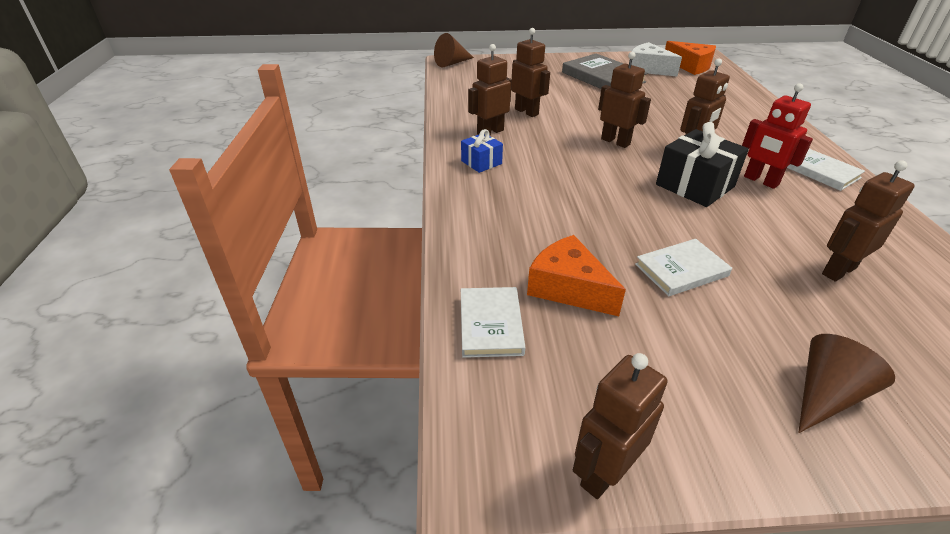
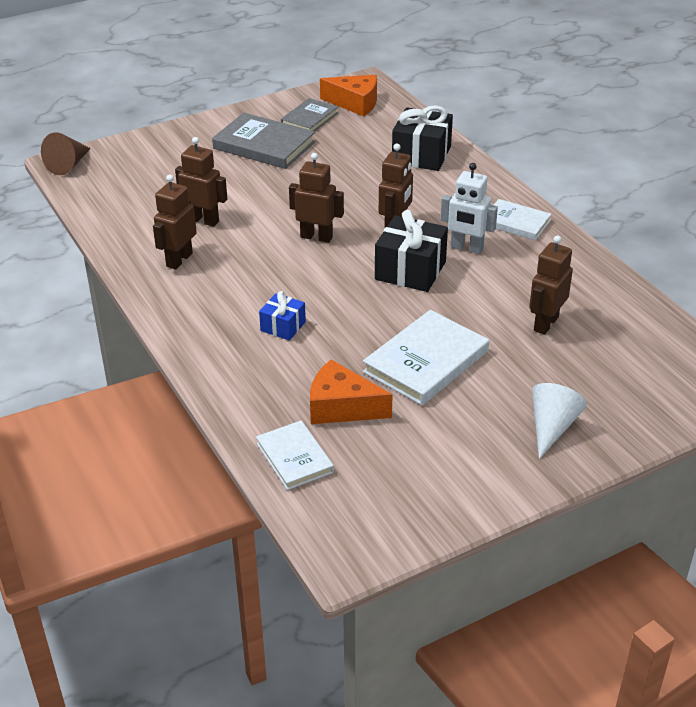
camera: 25 degrees left, 0 degrees up
(481, 162) = (192, 301): blue gift -> blue gift (283, 326)
(604, 472) = (424, 528): brown robot -> none
(648, 69) = (309, 119): white cheese -> grey book
(681, 270) = (426, 361): white book -> white book, size x1.62
(737, 106) = (421, 155): none -> black gift
(760, 181) = (466, 248): red robot -> white robot
(826, 395) = (552, 427): brown cone -> white cone

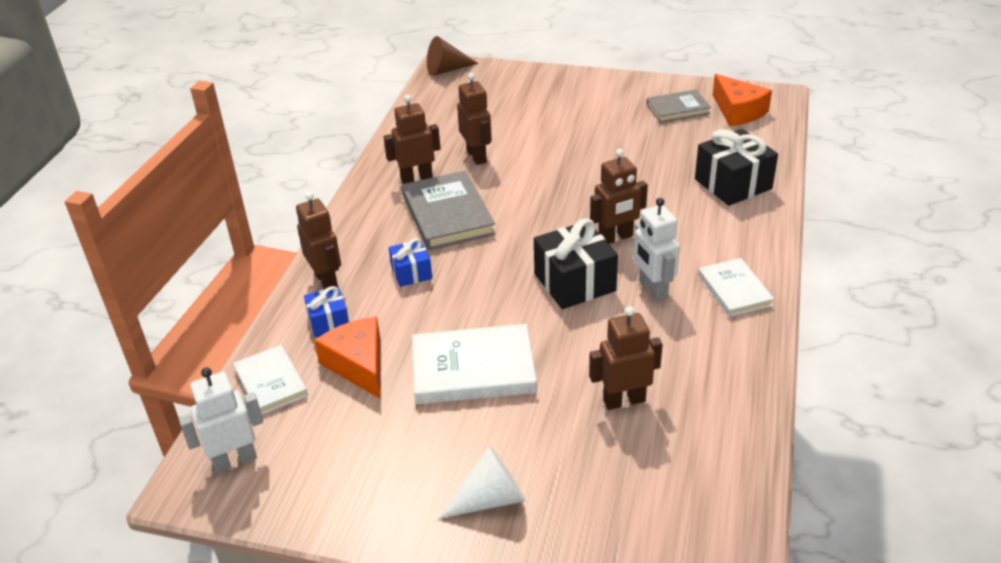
camera: 45 degrees right, 0 degrees up
(264, 145) = (608, 115): grey book -> grey book (447, 214)
(272, 393) = (329, 322): none -> blue gift
(294, 458) = (271, 383): white book -> white book turned 45 degrees counterclockwise
(316, 237) = (540, 212): brown robot -> brown robot (326, 281)
(351, 520) = (234, 460): none -> white robot

